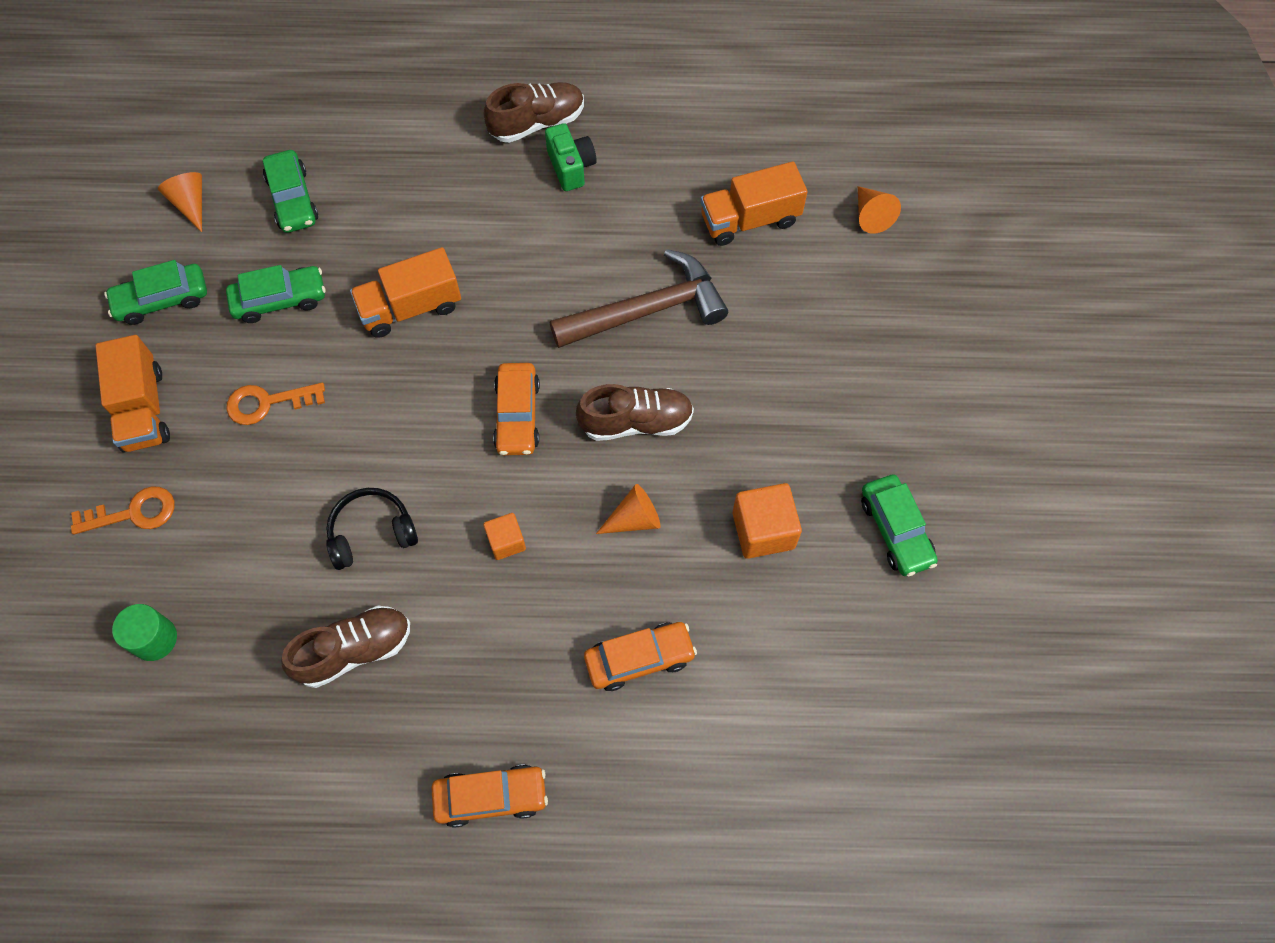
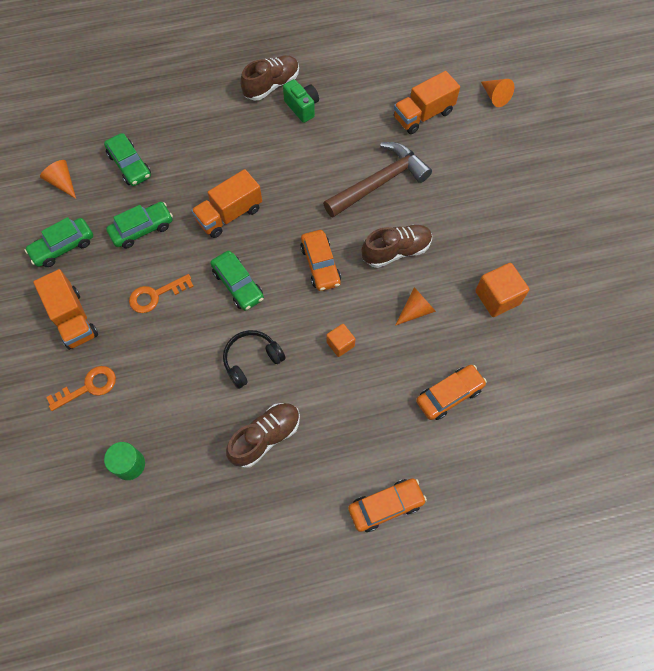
camera: 15 degrees left, 0 degrees up
(895, 530) = (576, 278): green car -> green car (238, 285)

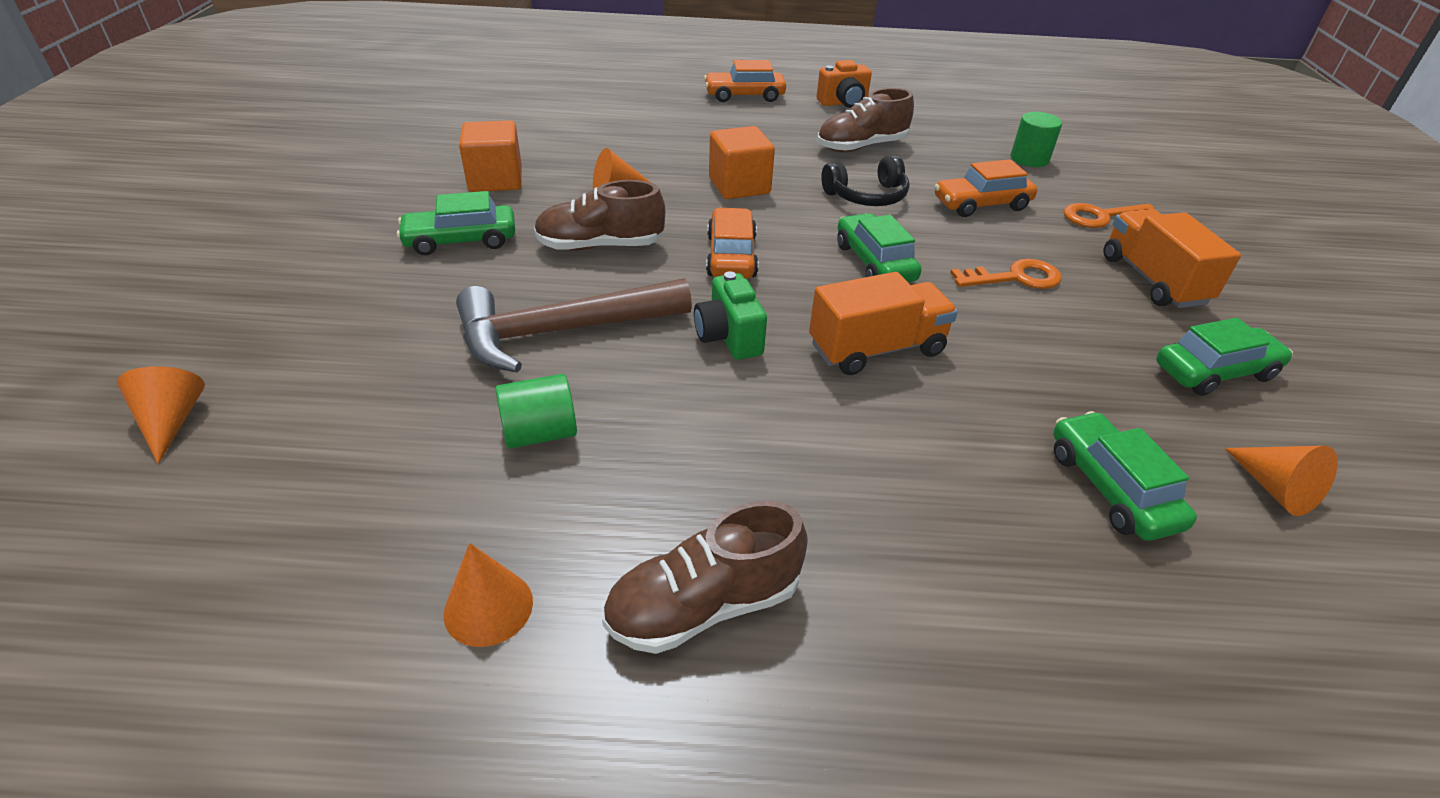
camera: 165 degrees left, 25 degrees down
(142, 229) = (1055, 364): green car -> green car (461, 240)
(294, 524) = (843, 103): none -> orange camera
(302, 107) = (644, 518): green camera -> green camera (728, 337)
(336, 69) = (488, 607): none -> orange cone
(340, 344) = (739, 186): orange cube -> orange cube, size x1.68
(357, 129) = (540, 433): none -> green cylinder
(423, 115) = (369, 425): orange truck -> none
(449, 395) = (628, 133): orange car -> orange car (981, 204)

